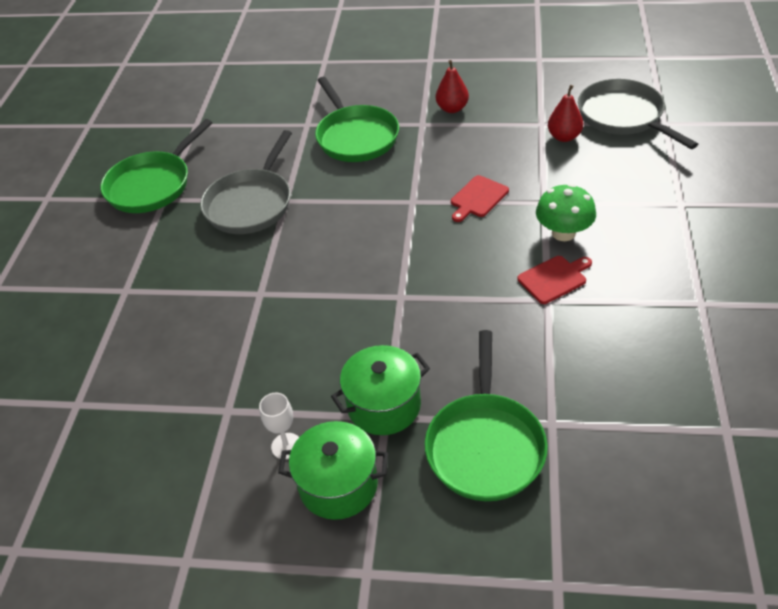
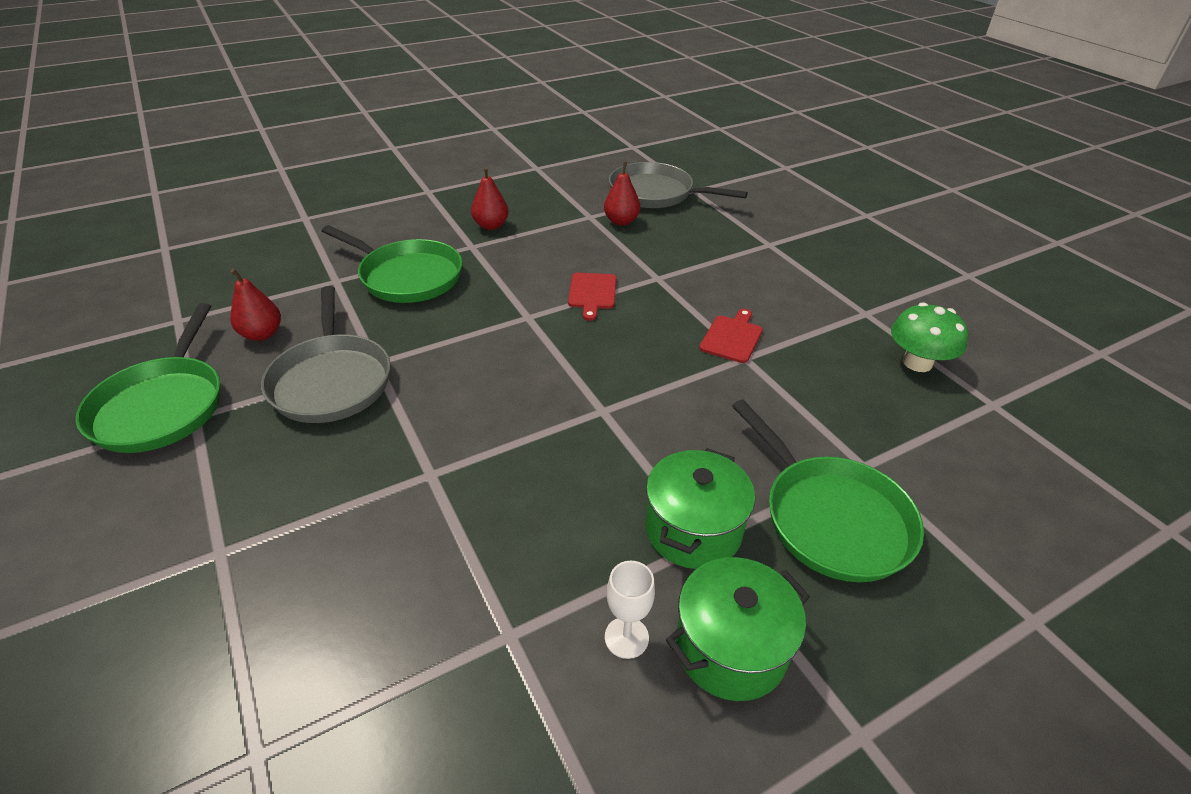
camera: 40 degrees left, 5 degrees down
(235, 153) = (262, 334): none -> red pear
(563, 233) = (700, 297): green mushroom -> green mushroom (917, 363)

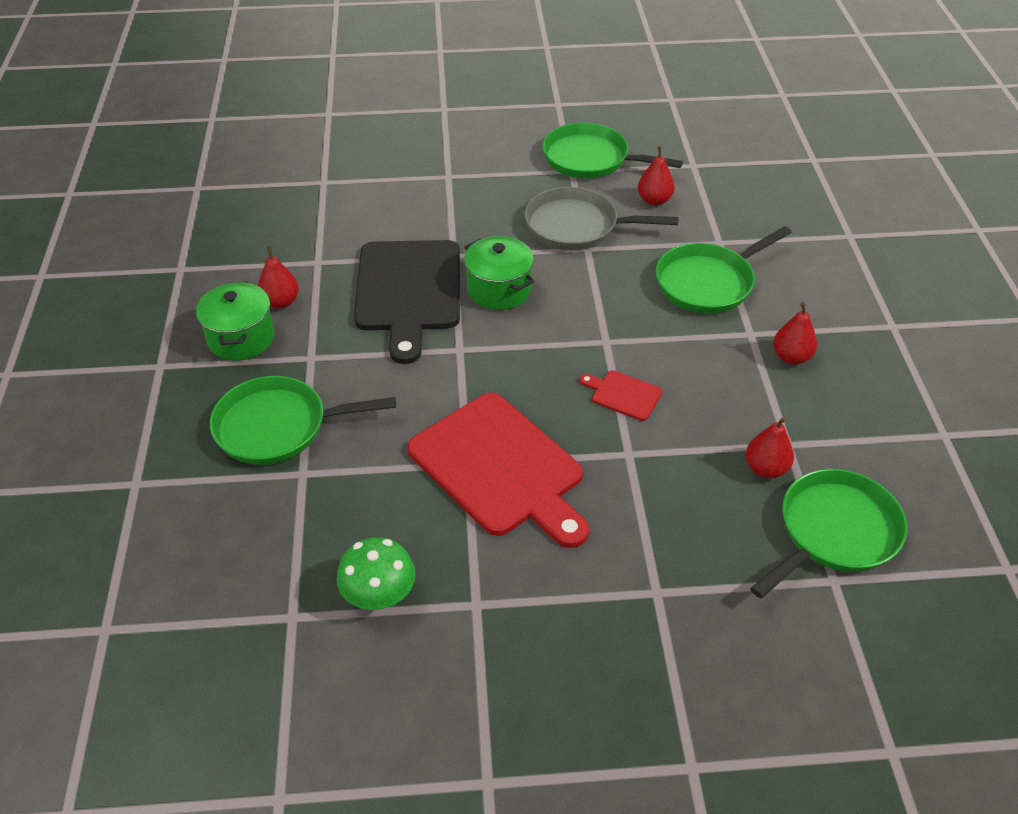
camera: 115 degrees right, 5 degrees up
(525, 492) = (408, 291): none -> black cutting board
(626, 637) = (281, 302): white goblet -> red pear
(656, 193) = (834, 532): grey pan -> green pan
(693, 530) = (323, 355): green pot -> green pot (499, 290)
(732, 337) = (500, 468): red cutting board -> red cutting board, size x2.35

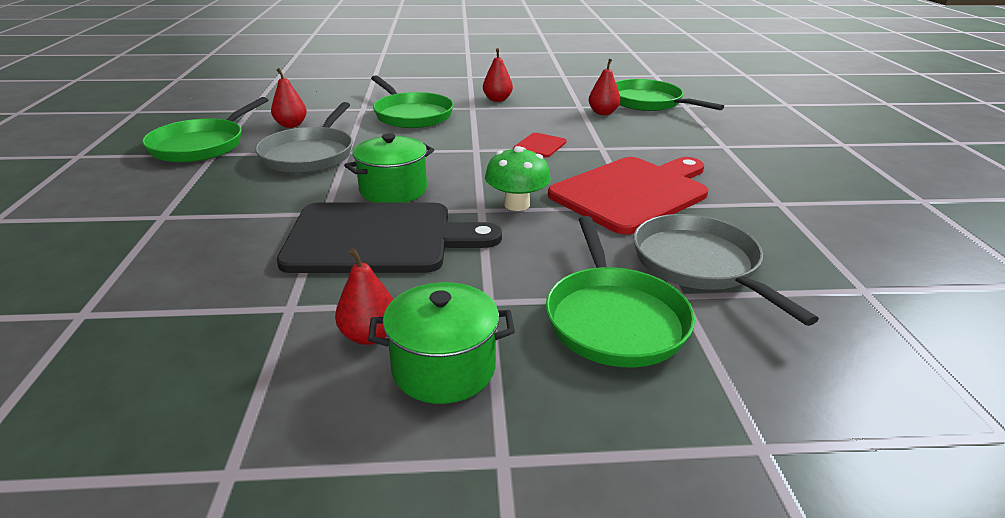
camera: 90 degrees left, 15 degrees down
(348, 496) = (699, 265): none -> grey pan
(379, 595) = (803, 244): green mushroom -> green mushroom (517, 204)

